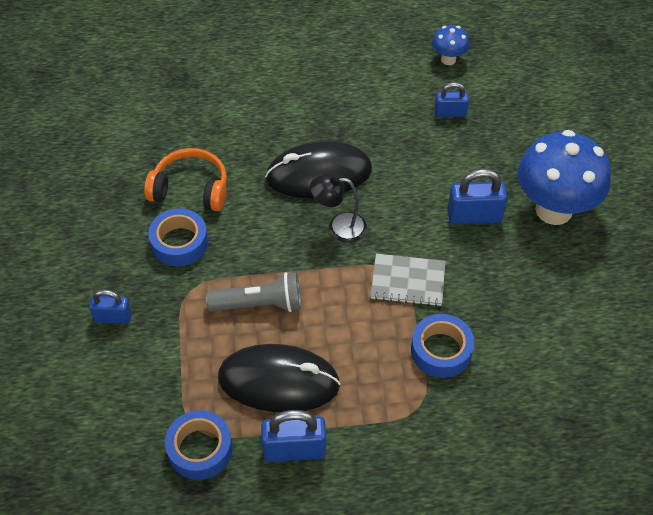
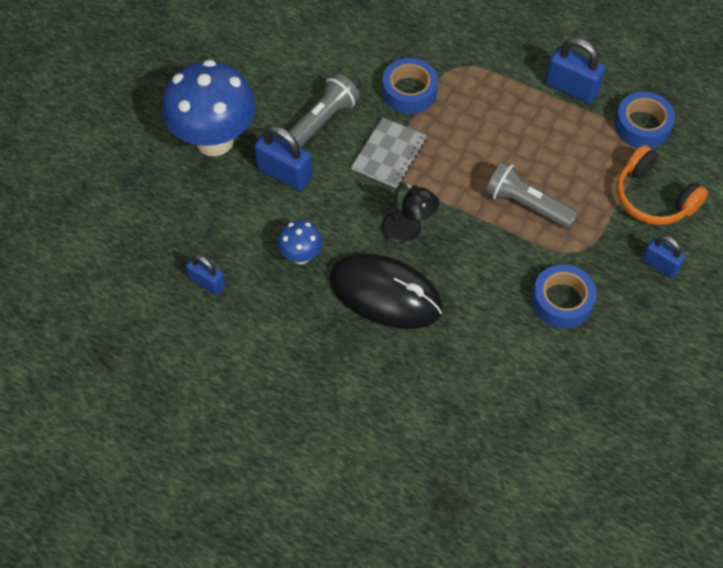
camera: 145 degrees left, 5 degrees up
(190, 189) = (518, 351): orange headphones -> orange headphones (653, 198)
(278, 381) = (551, 138): black mouse -> none
(408, 281) = (389, 154): grey notebook -> grey notebook turned 75 degrees clockwise
(448, 59) = (148, 345): blue mushroom -> blue mushroom (301, 256)
(488, 277) = (322, 121): none -> grey flashlight

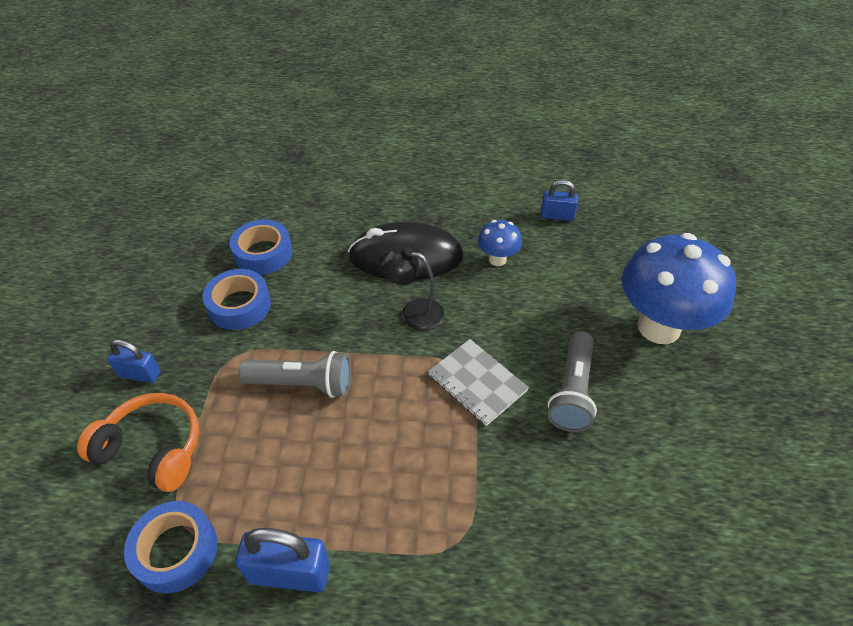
camera: 155 degrees right, 10 degrees down
(284, 174) = (566, 321): blue padlock -> none
(389, 154) = (477, 383): grey notebook -> grey notebook turned 45 degrees counterclockwise
(409, 91) = (500, 472): blue tape -> blue tape (263, 253)

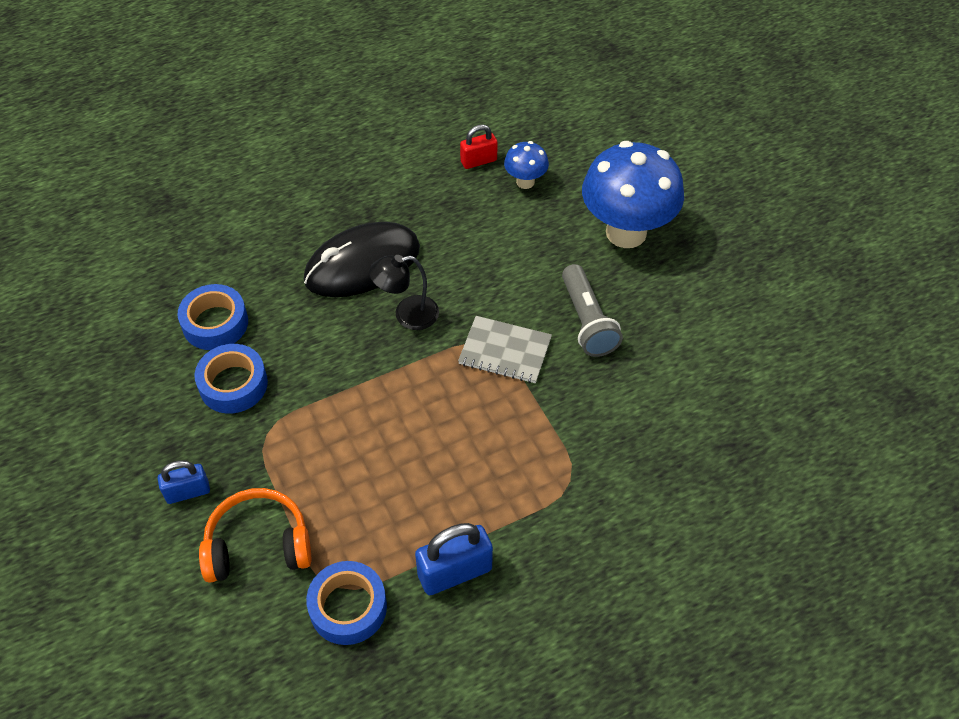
camera: 30 degrees left, 5 degrees up
(303, 383) = (352, 425): grey flashlight -> none
(497, 259) = (450, 229): blue mushroom -> blue mushroom (525, 182)
(557, 216) = (478, 161): blue padlock -> red padlock

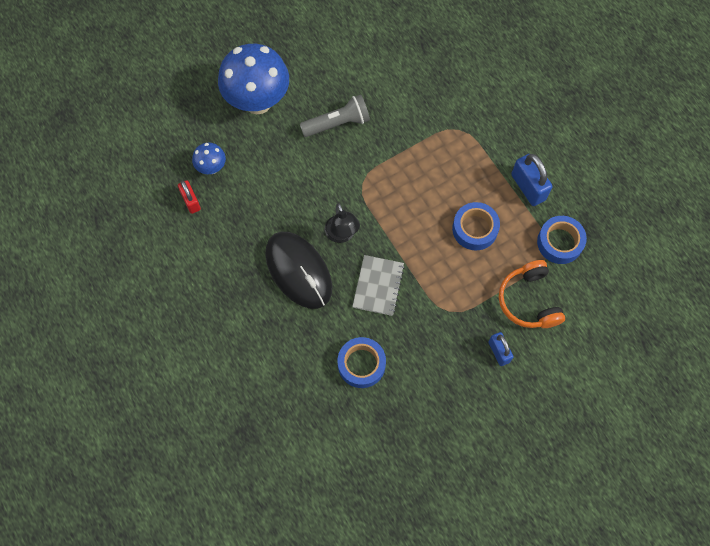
camera: 95 degrees left, 15 degrees up
(233, 384) = (412, 340): blue tape -> blue tape (475, 229)
(505, 351) = (367, 171): grey notebook -> grey notebook (378, 286)

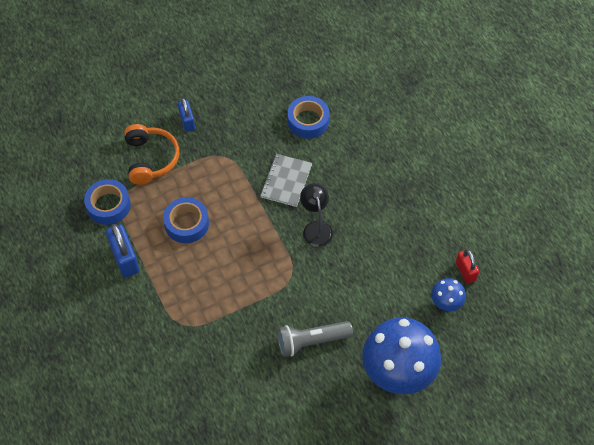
camera: 175 degrees left, 10 degrees down
(298, 271) = (359, 199): black mouse -> none

